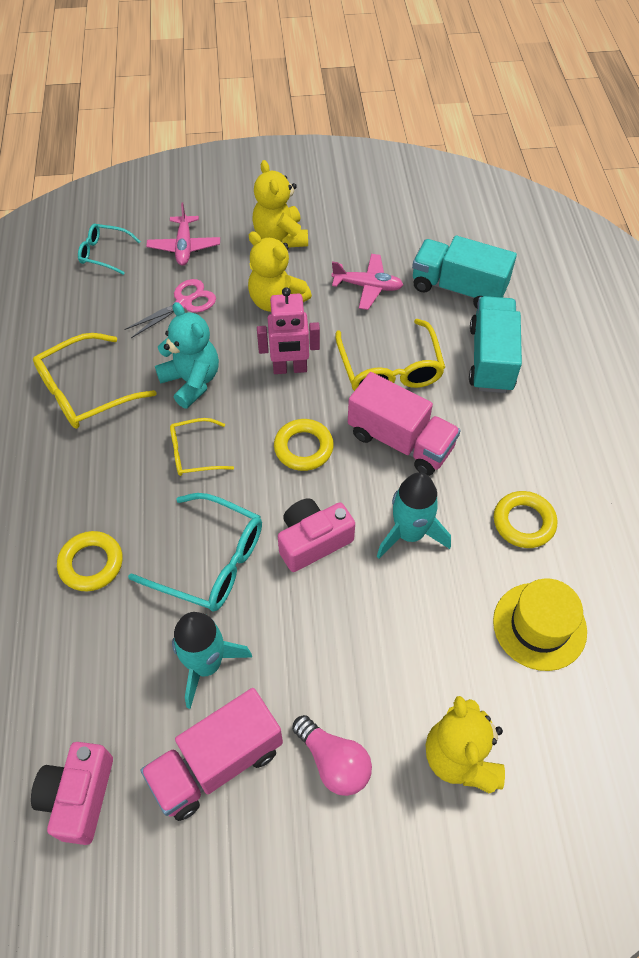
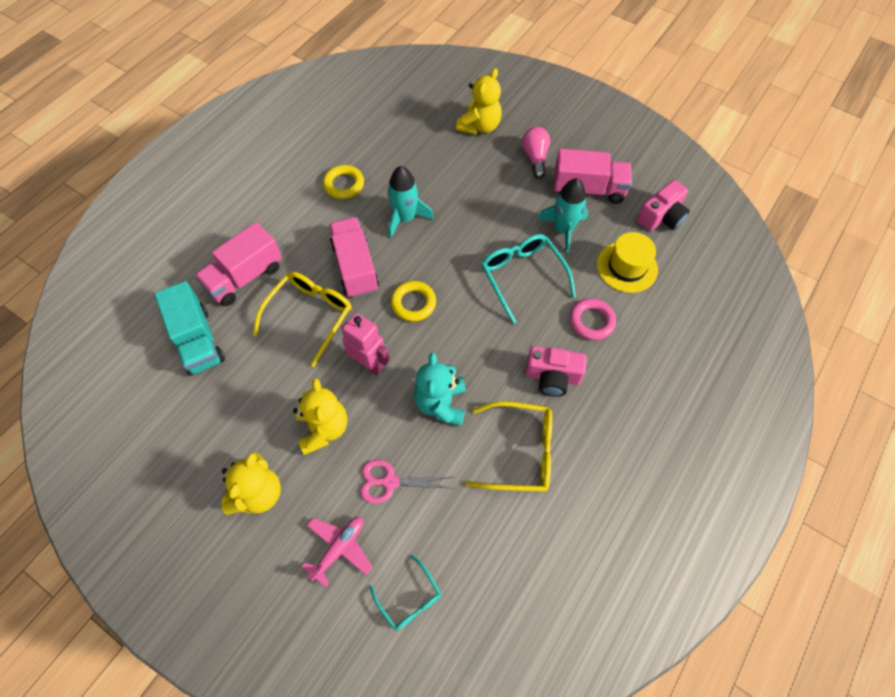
camera: 140 degrees left, 5 degrees up
(91, 564) = (591, 321): yellow ring -> pink ring
(195, 453) = (481, 347): yellow glasses -> none
(313, 541) = (458, 249): pink camera -> pink camera (552, 377)
(367, 286) = (251, 390): pink plane -> none
(491, 359) = (245, 277): turquoise truck -> pink truck
(539, 626) = (392, 143): yellow hat -> yellow hat (627, 267)

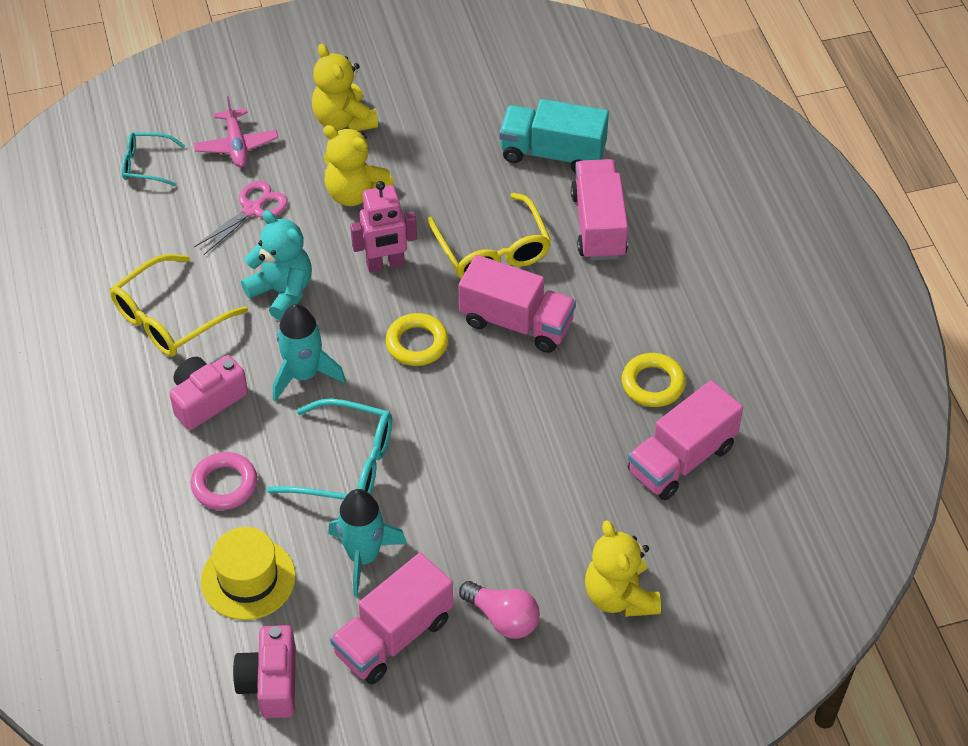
camera: 130 degrees right, 10 degrees down
(381, 148) = (681, 459): none -> pink truck
(405, 218) = (541, 410): turquoise rocket -> turquoise rocket (304, 374)

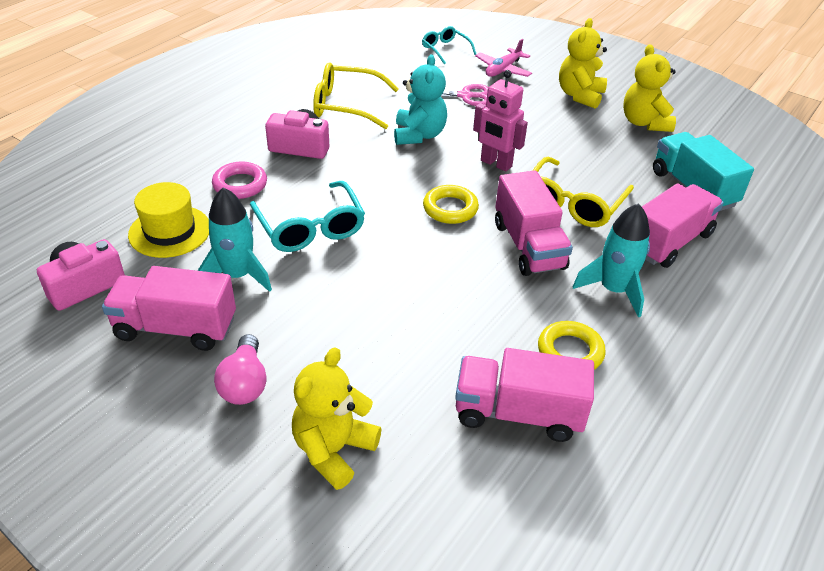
camera: 50 degrees right, 10 degrees down
(304, 374) = (365, 174): turquoise rocket -> turquoise rocket (613, 290)
(355, 193) = (533, 125): yellow teddy bear -> yellow teddy bear (644, 123)

